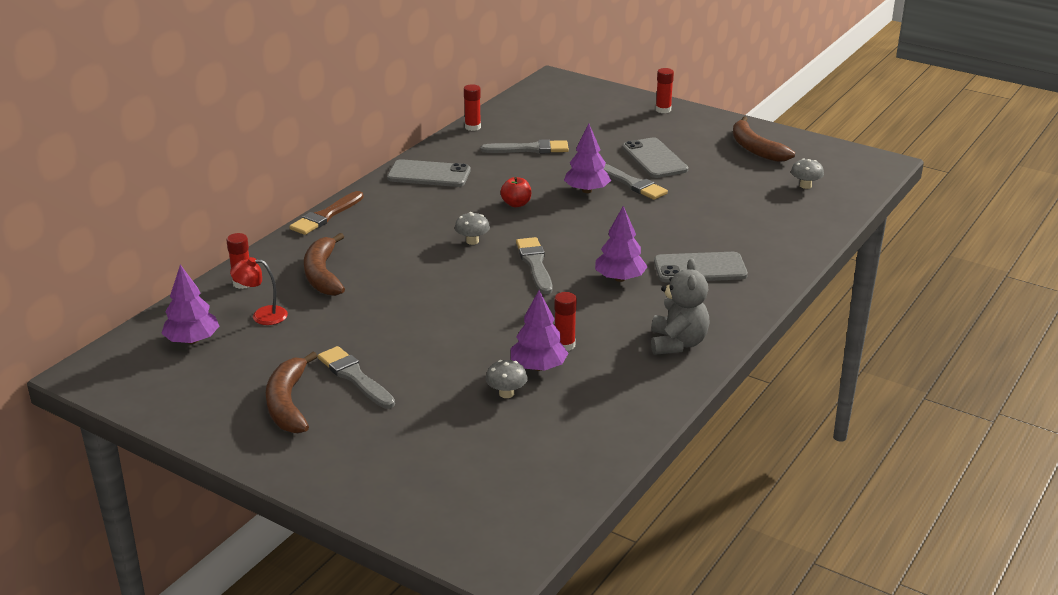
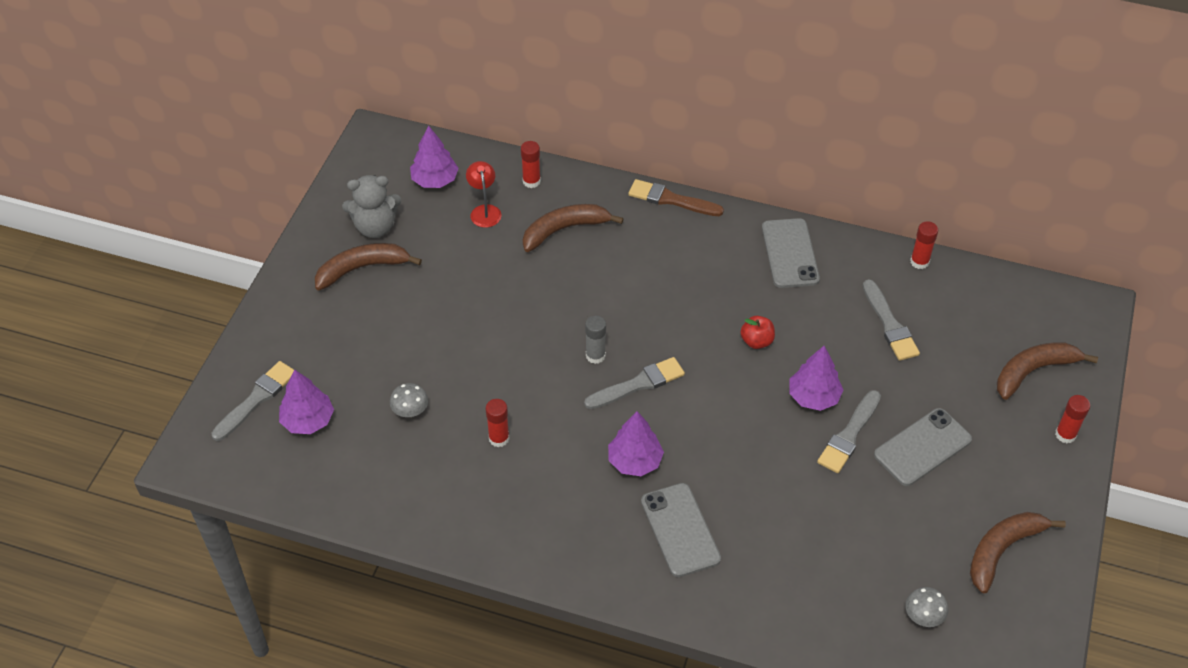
camera: 75 degrees right, 20 degrees up
(355, 377) = (409, 300): grey brush -> grey brush (256, 399)
(472, 241) = (665, 323): grey mushroom -> none
(490, 280) = (595, 355): none -> grey glue stick
(538, 367) = (457, 426): purple tree -> purple tree (308, 420)
(602, 109) = (1033, 371): none -> brown banana
(677, 343) = (527, 530): grey teddy bear -> grey teddy bear (375, 227)

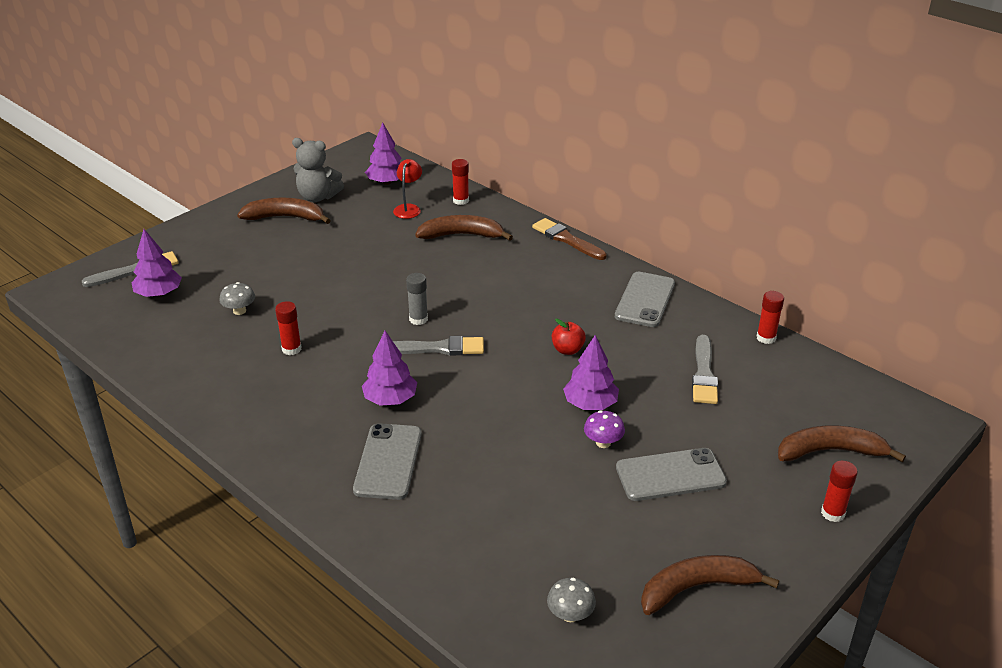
camera: 25 degrees right, 15 degrees down
(849, 435) = (603, 443): grey brush -> purple mushroom

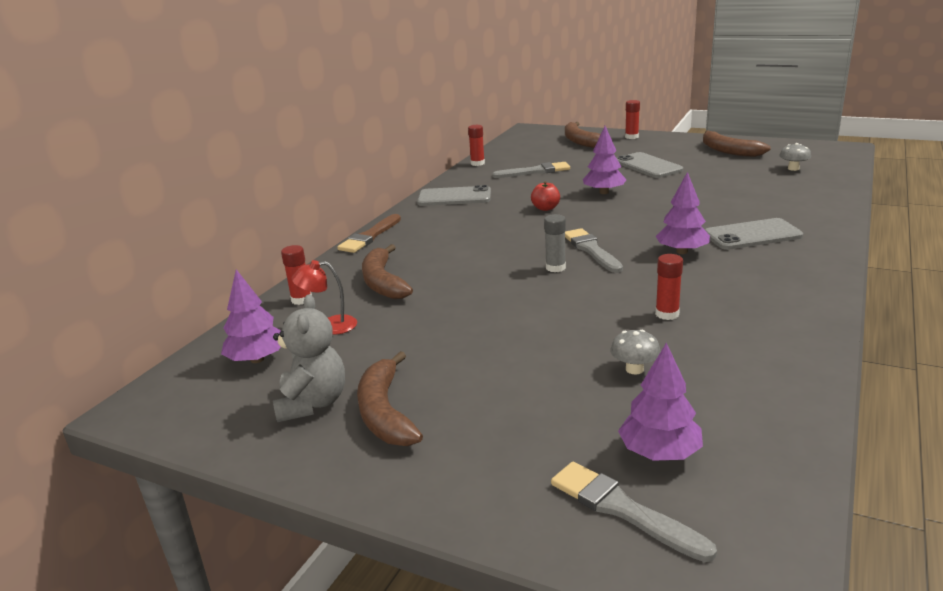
camera: 105 degrees left, 10 degrees down
(603, 443) = (640, 183): purple mushroom -> none

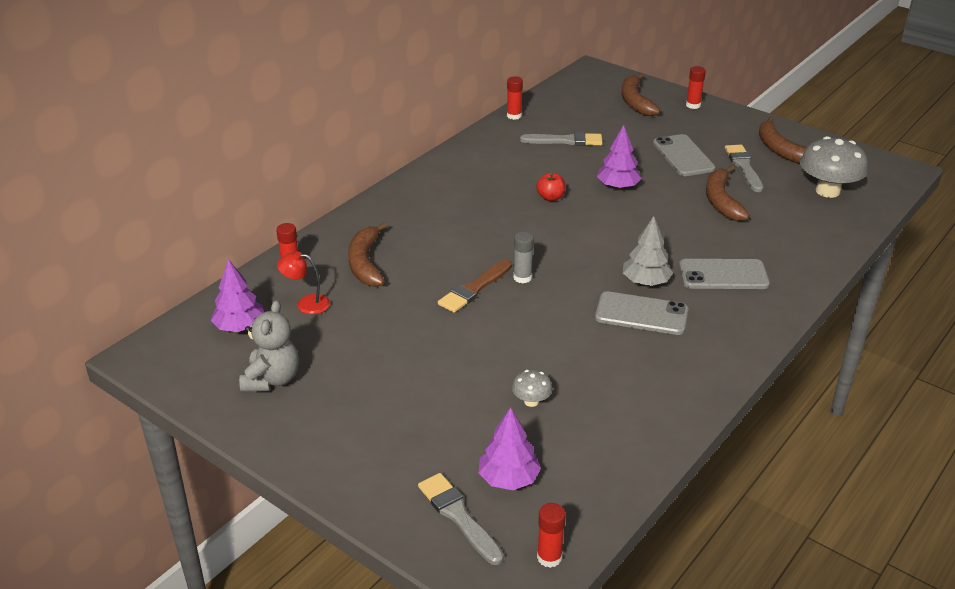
camera: 10 degrees right, 10 degrees up
(370, 236) = (373, 202): brown brush -> brown brush (474, 289)
(385, 412) = (323, 400): brown banana -> brown banana (721, 201)
(454, 197) = (470, 163): grey phone -> grey phone (641, 314)
(591, 250) = (565, 262): grey brush -> grey brush (743, 167)
(667, 314) = (589, 351): red glue stick -> red glue stick (549, 557)
(682, 251) = (645, 282): purple tree -> grey tree
(793, 168) = (827, 191): grey mushroom -> grey mushroom, size x2.08

